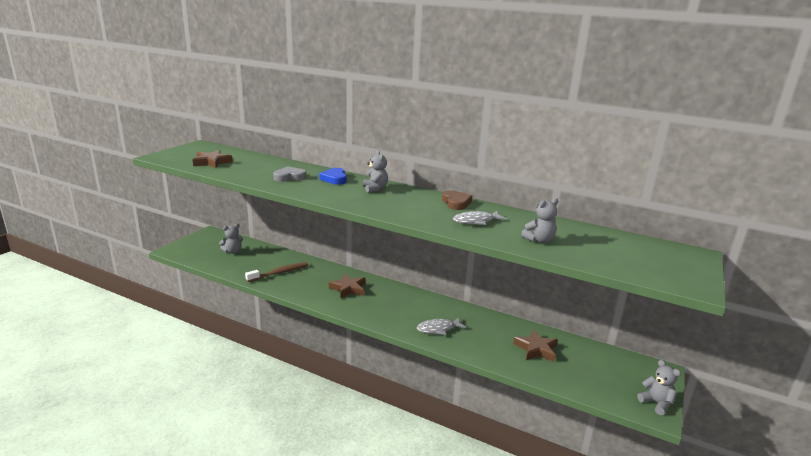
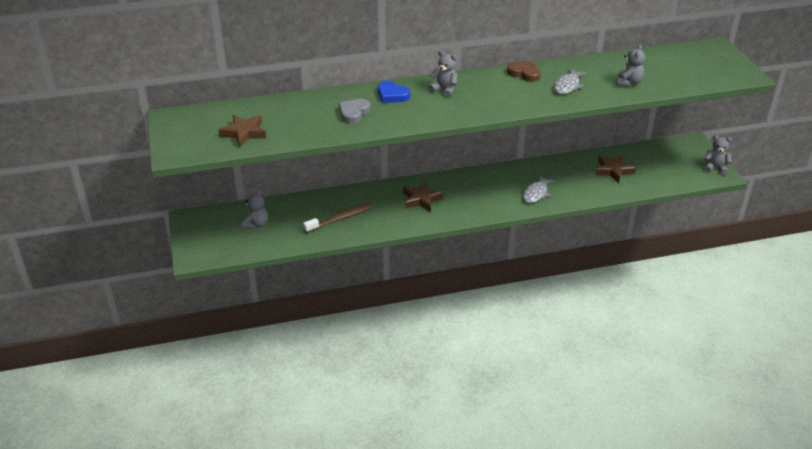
camera: 40 degrees left, 15 degrees up
(279, 273) = (340, 219): brown toothbrush -> brown toothbrush turned 45 degrees clockwise

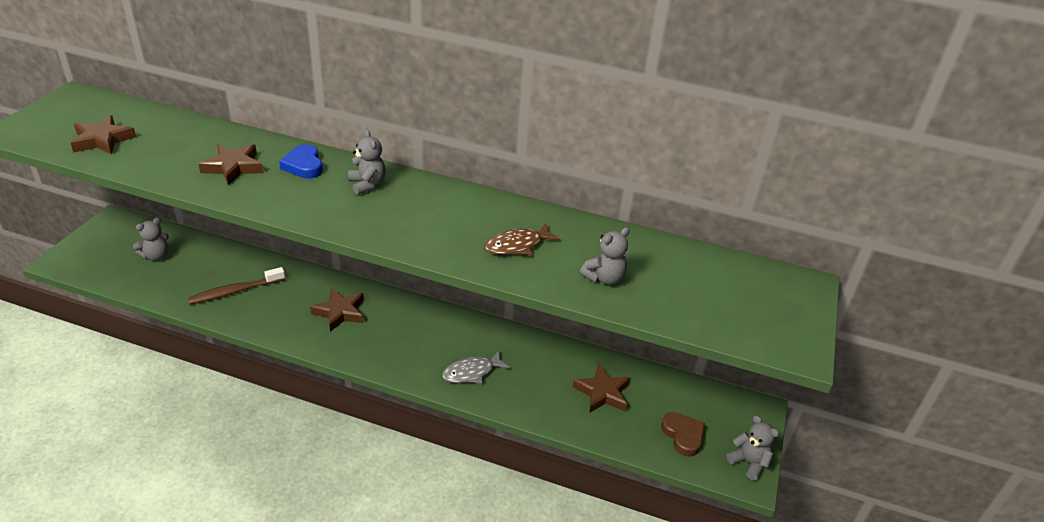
camera: 30 degrees right, 0 degrees up
(340, 219) = (234, 291): brown toothbrush -> brown toothbrush turned 150 degrees clockwise
(353, 113) = (233, 167): grey heart -> brown star
(524, 74) = (488, 206): brown heart -> brown heart (683, 435)
(567, 86) = (517, 245): grey fish -> brown fish

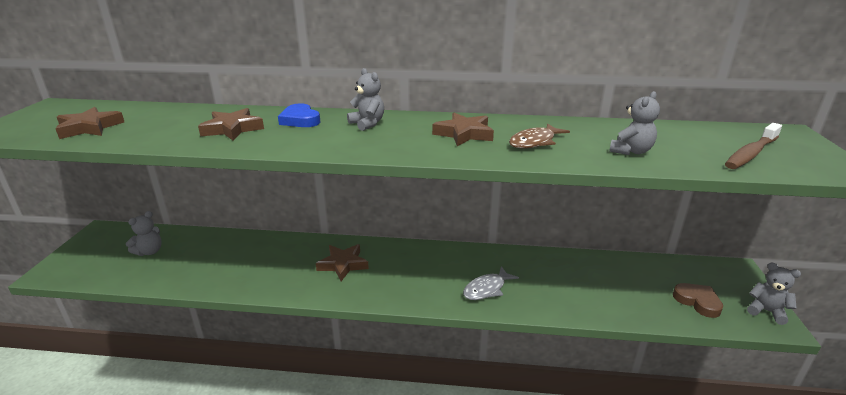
camera: 10 degrees left, 10 degrees down
(234, 291) = (236, 266): brown toothbrush -> brown toothbrush (750, 153)
(602, 393) = (607, 282): brown star -> brown star (464, 134)

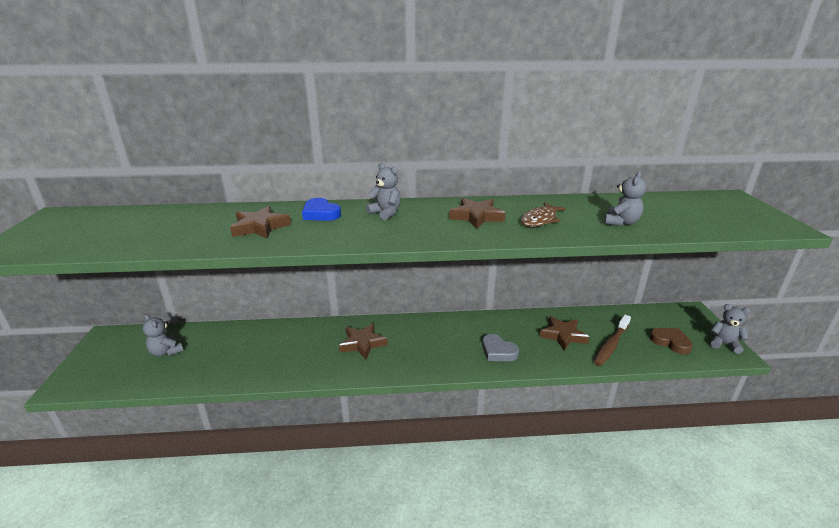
camera: 10 degrees left, 0 degrees up
(89, 128) = (111, 236): brown star -> brown star (563, 335)
(149, 251) = (166, 352): grey teddy bear -> grey teddy bear turned 105 degrees clockwise
(486, 289) = (498, 351): grey fish -> grey heart
(750, 153) = (712, 217): brown toothbrush -> brown toothbrush (611, 345)

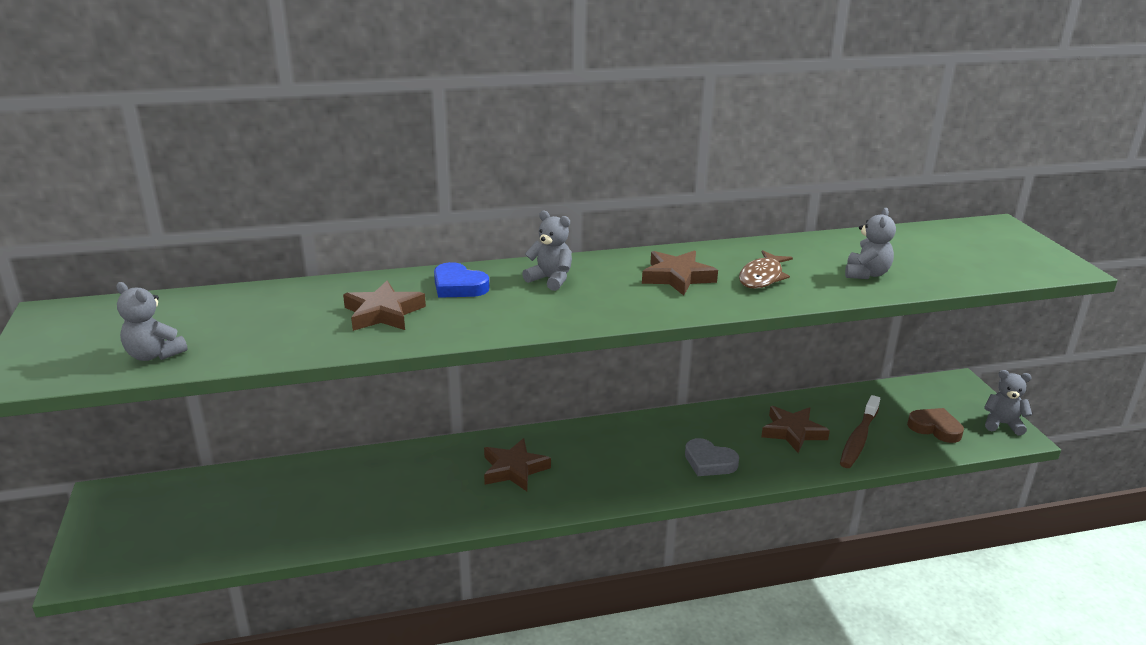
camera: 10 degrees left, 0 degrees up
(166, 352) = (218, 509): grey teddy bear -> grey teddy bear (154, 355)

